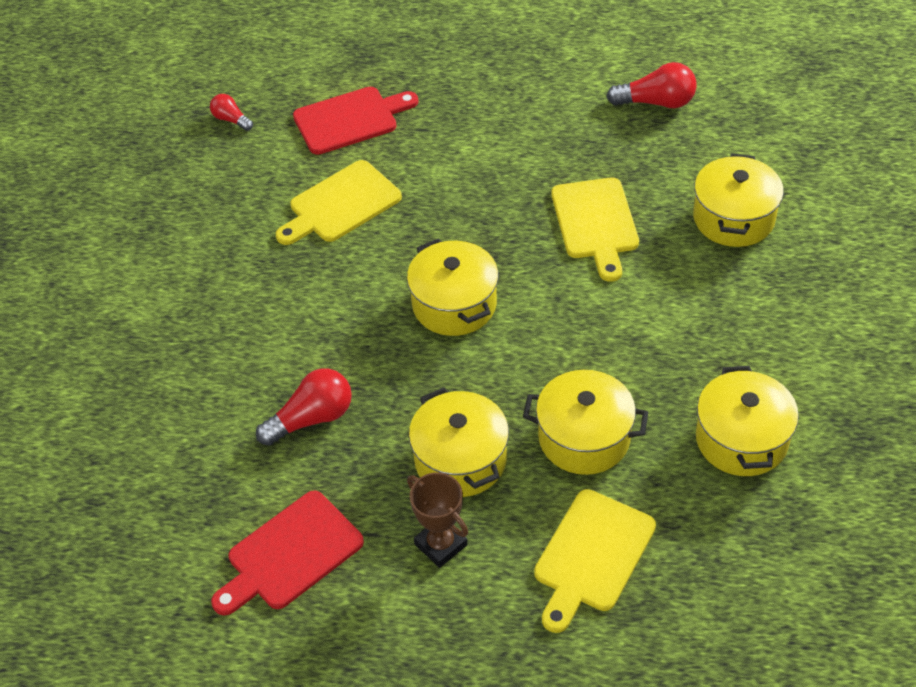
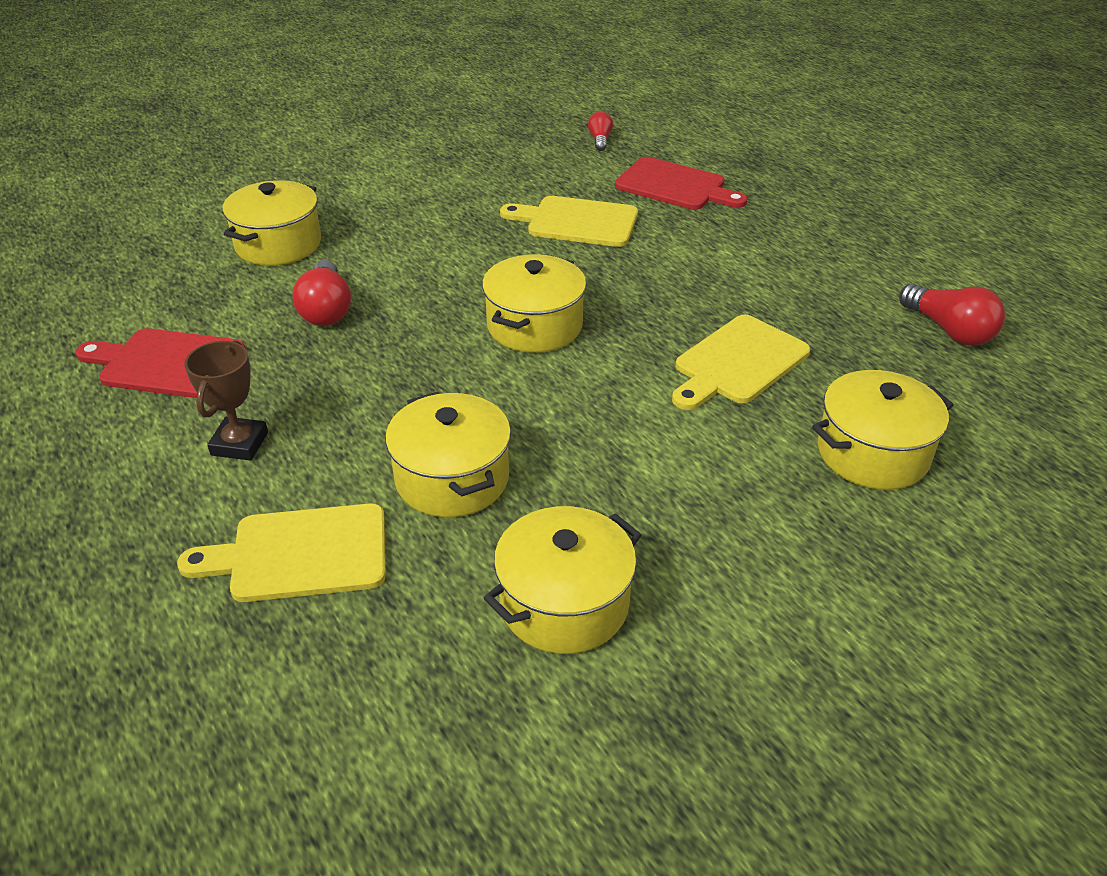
camera: 50 degrees right, 10 degrees down
(311, 418) = (326, 310): red light bulb -> red light bulb turned 60 degrees clockwise
(460, 460) = (352, 411): yellow pot -> yellow pot (278, 244)

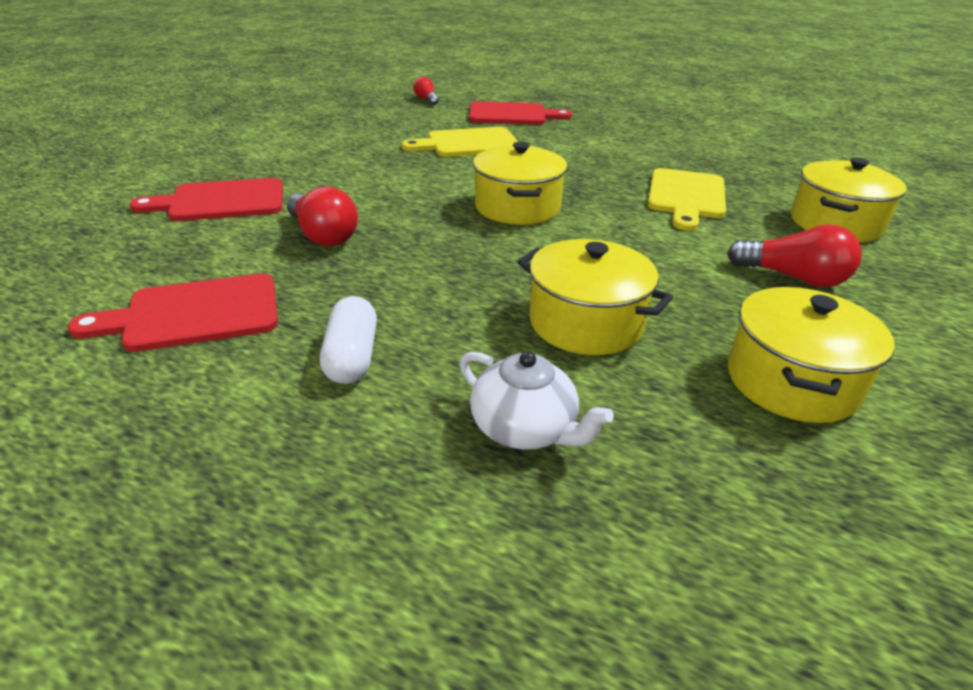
camera: 30 degrees left, 5 degrees down
(239, 444) = (352, 357): brown trophy -> white capsule
(278, 244) = (221, 201): yellow pot -> red cutting board
(300, 554) = (525, 428): yellow cutting board -> white teapot
(949, 330) = (778, 154): red light bulb -> red light bulb (793, 278)

